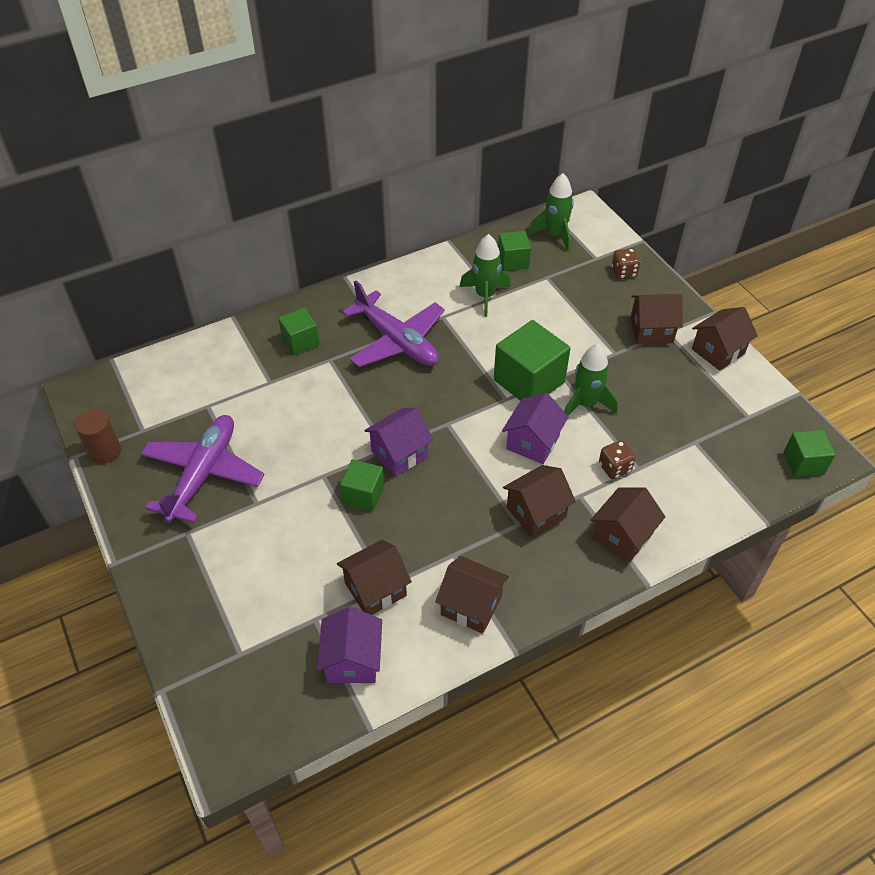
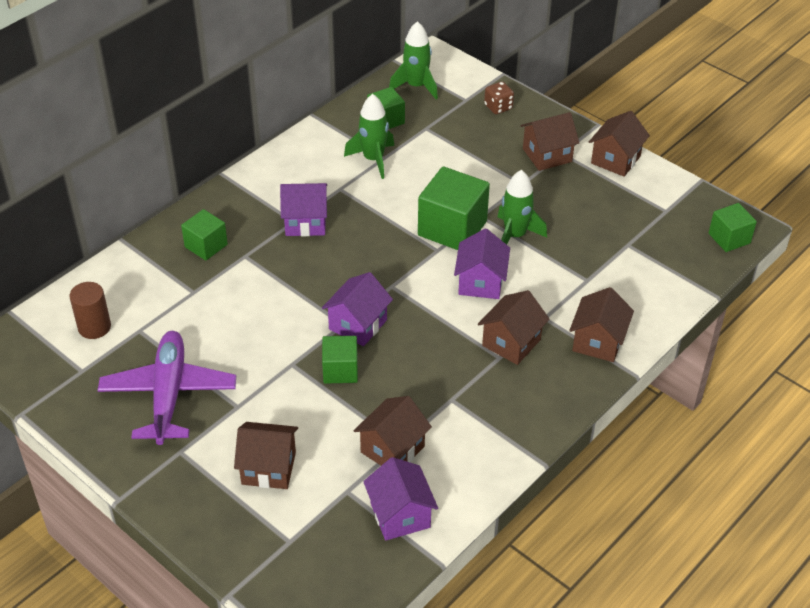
camera: 20 degrees left, 5 degrees down
(105, 451) = (52, 401): brown cylinder -> brown cylinder (94, 327)
(397, 341) = (305, 222): purple plane -> purple house
(471, 605) = (488, 438): brown house -> brown house (268, 468)
(614, 468) = (565, 285): brown dice -> none

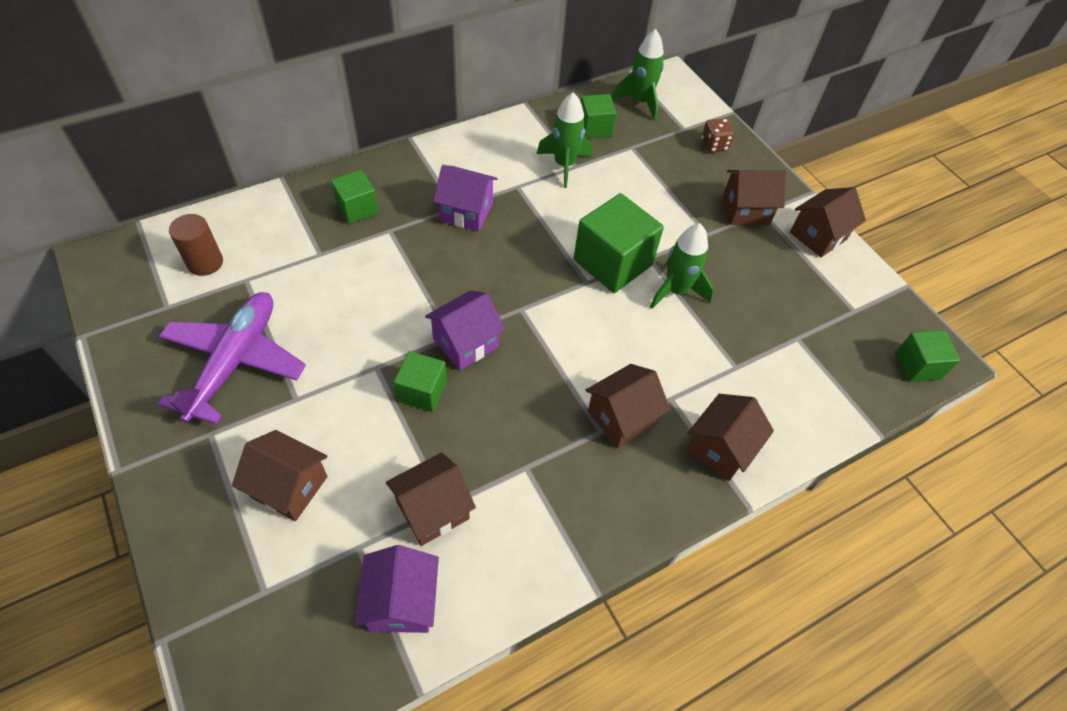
camera: 15 degrees right, 10 degrees up
(480, 282) = (617, 334): purple house -> none

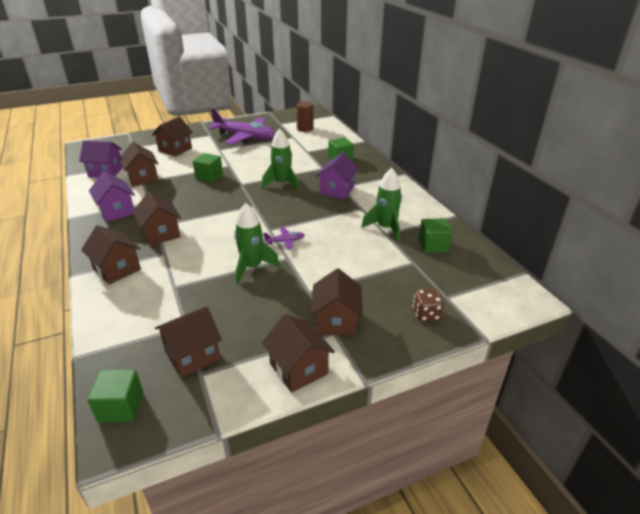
camera: 100 degrees right, 20 degrees down
(465, 343) = (235, 188): purple house -> purple house (117, 211)
(612, 262) = (285, 241): green cube -> purple plane
(640, 102) = (477, 273): green rocket -> green rocket (282, 183)
(835, 322) = (192, 355): none -> brown house

